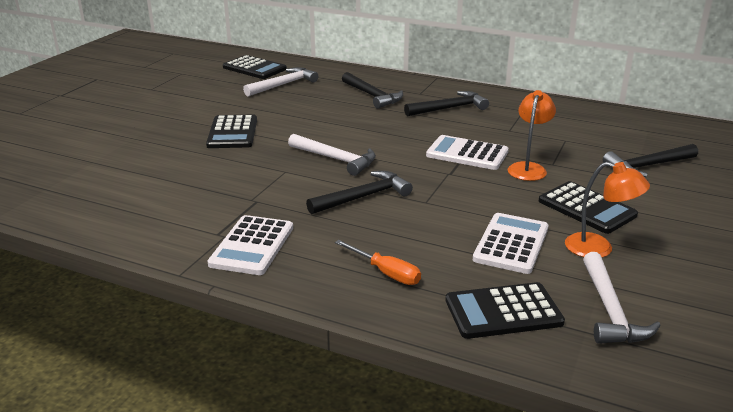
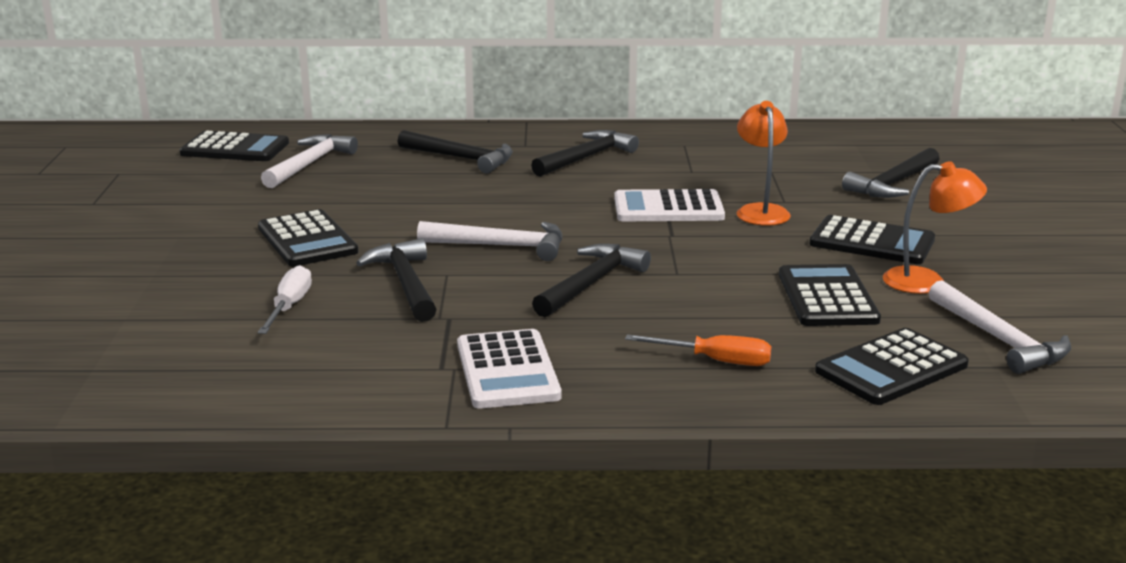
camera: 25 degrees left, 5 degrees down
(179, 173) = (289, 307): none -> white screwdriver
(255, 172) = (405, 284): none -> black hammer
(511, 244) = (827, 297): white calculator -> black calculator

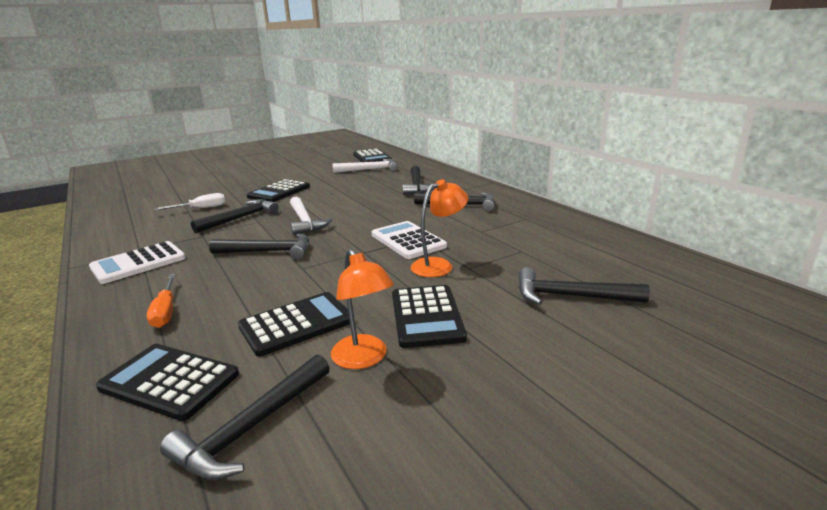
camera: 60 degrees right, 0 degrees up
(999, 339) = (252, 427): white hammer -> black hammer

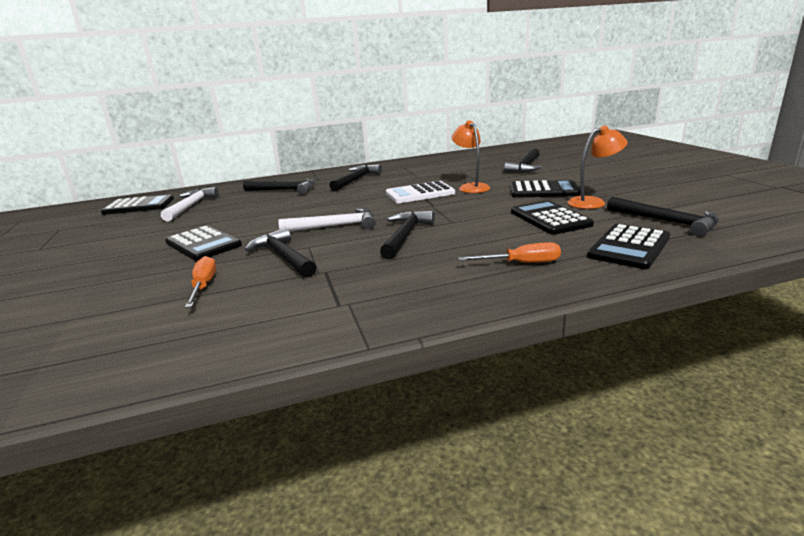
camera: 75 degrees left, 0 degrees up
(138, 263) = (388, 297): white calculator -> none
(200, 208) = (204, 286): white screwdriver -> orange screwdriver

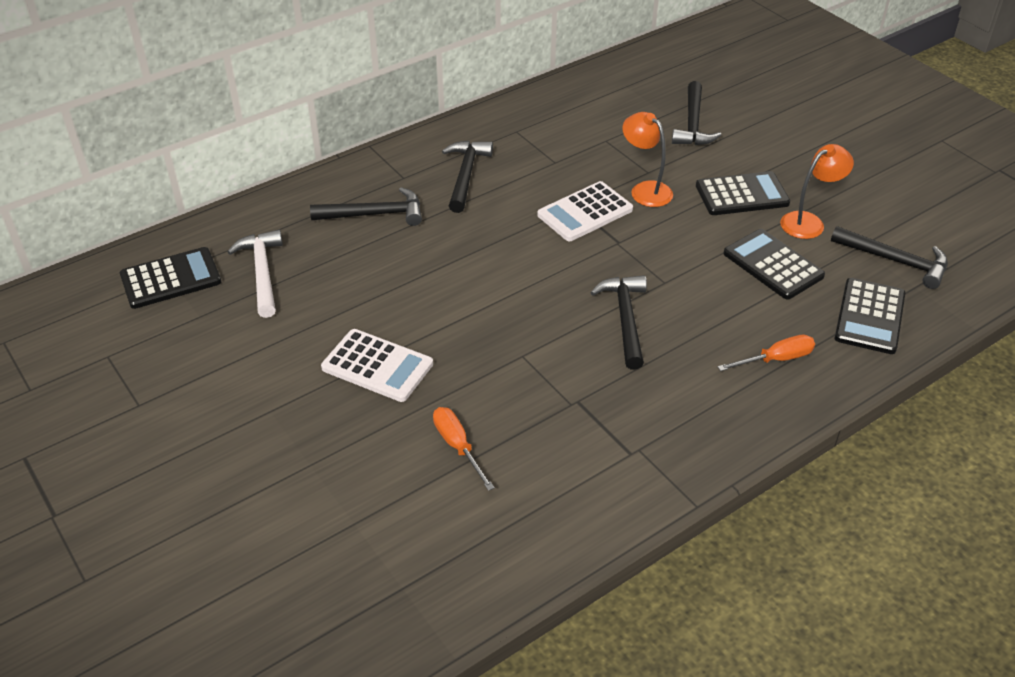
camera: 20 degrees left, 20 degrees up
(203, 244) = (377, 366): black calculator -> white calculator
(283, 257) = (507, 380): black hammer -> none
(335, 226) = (523, 307): white hammer -> none

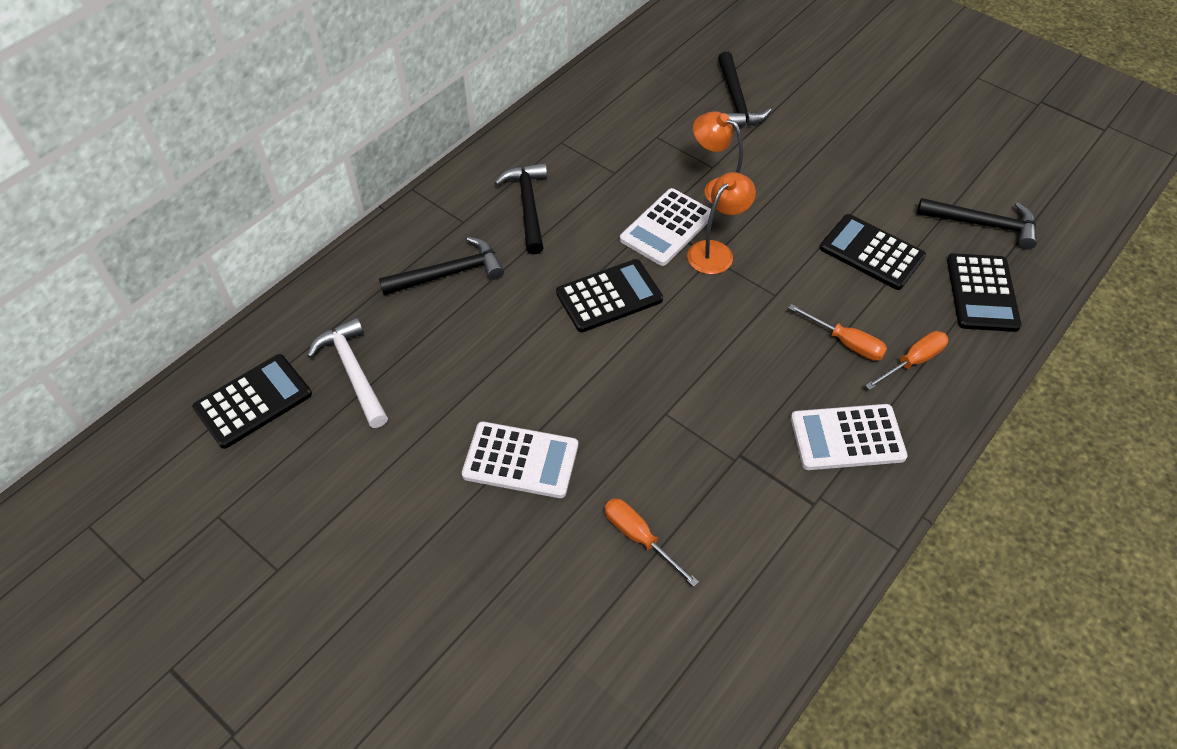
camera: 15 degrees left, 10 degrees up
(625, 319) = (752, 347): black hammer -> none
(685, 408) = (847, 438): none -> white calculator
(716, 332) = (846, 342): none -> orange screwdriver
(742, 195) = (813, 176): black calculator -> black calculator (609, 296)
(809, 222) = (888, 195): orange lamp -> orange lamp (716, 251)

